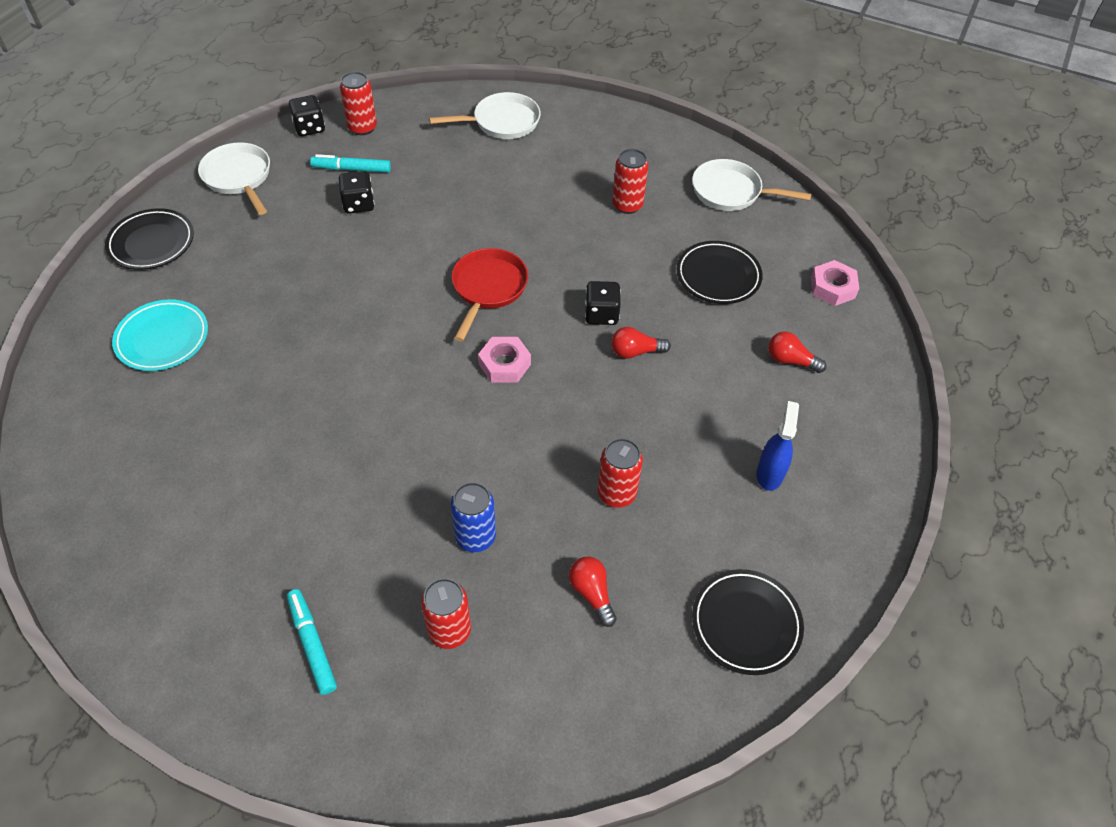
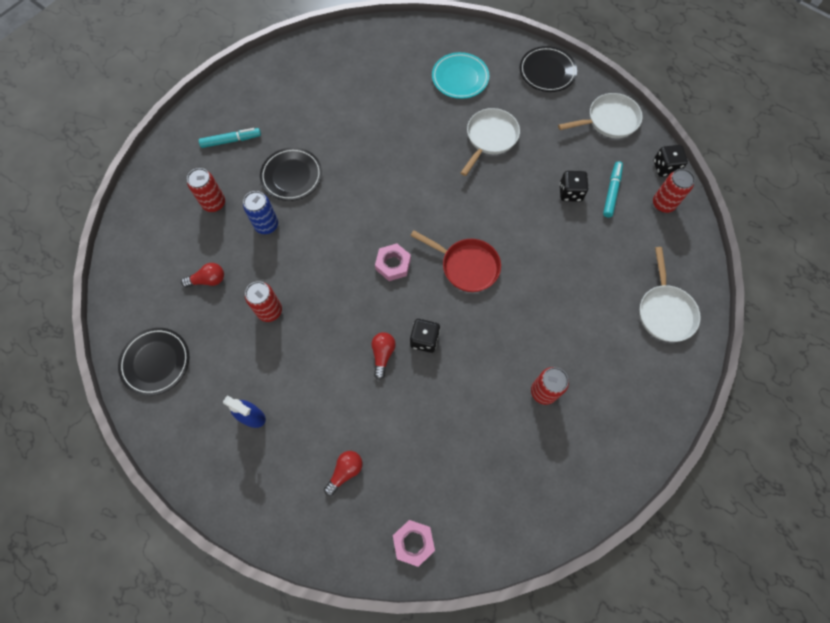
camera: 105 degrees right, 15 degrees up
(718, 276) = (446, 443): black plate -> black plate (292, 176)
(731, 192) = (549, 492): white pan -> white pan (490, 138)

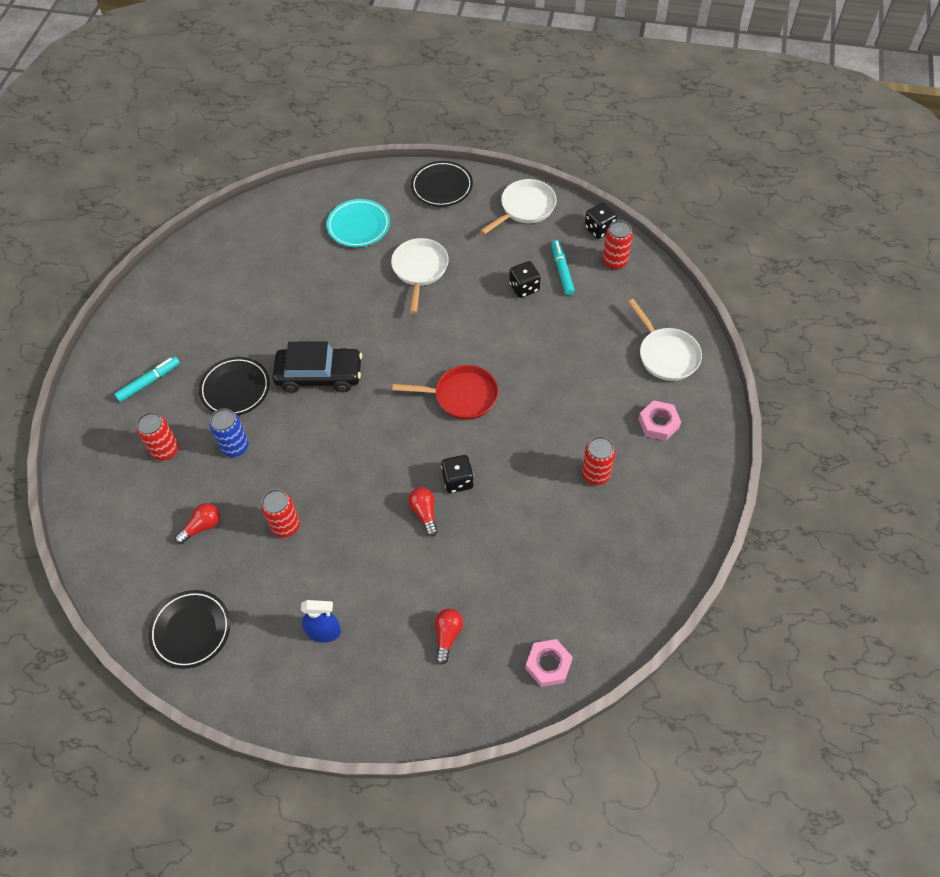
camera: 25 degrees left, 10 degrees down
(362, 194) = (319, 375): none -> black car
(393, 264) = (388, 426): pink nut -> pink nut (658, 423)

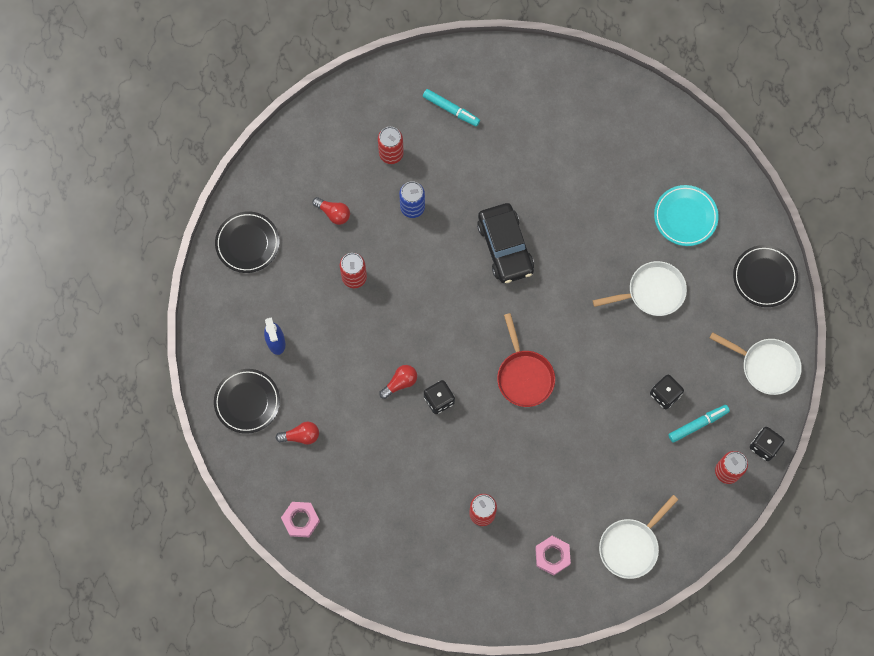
camera: 70 degrees right, 15 degrees up
(235, 389) = (468, 183): black plate -> black plate (247, 402)

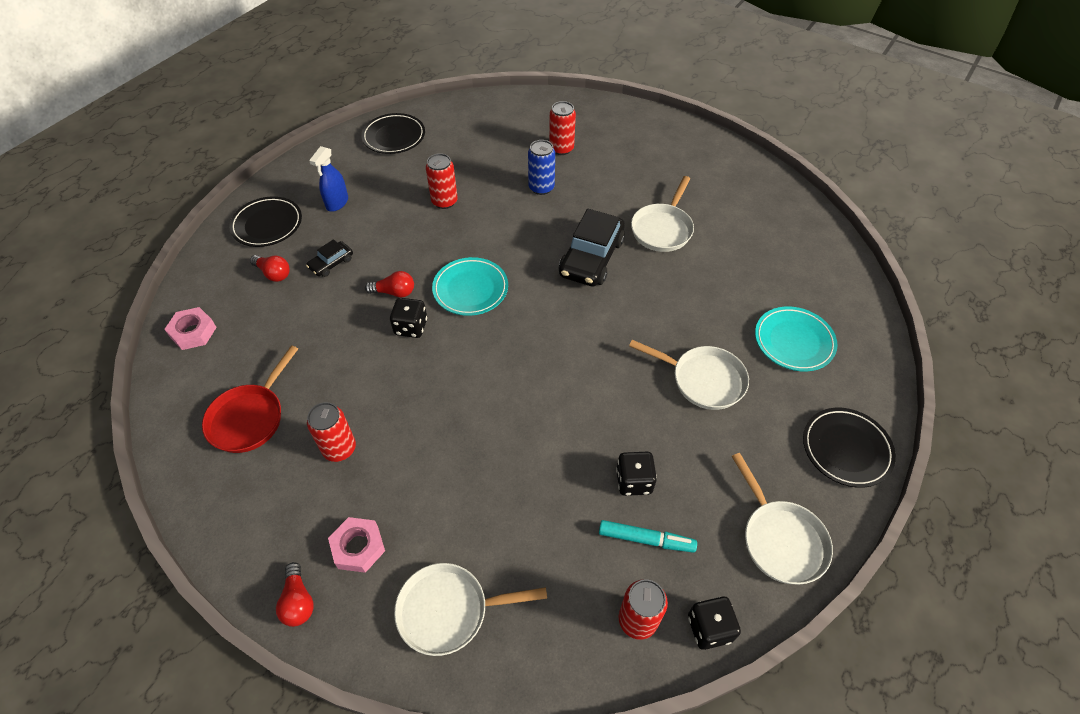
camera: 40 degrees right, 20 degrees down
(331, 395) = (331, 263): none -> black car
(333, 213) = (476, 156): red light bulb -> red light bulb (298, 601)
(448, 339) = (470, 289): none -> turquoise plate
(451, 109) = (638, 150): turquoise marker -> none
(524, 376) = (506, 362): red pan -> red pan (250, 418)
(532, 181) = (662, 229): none -> white pan

